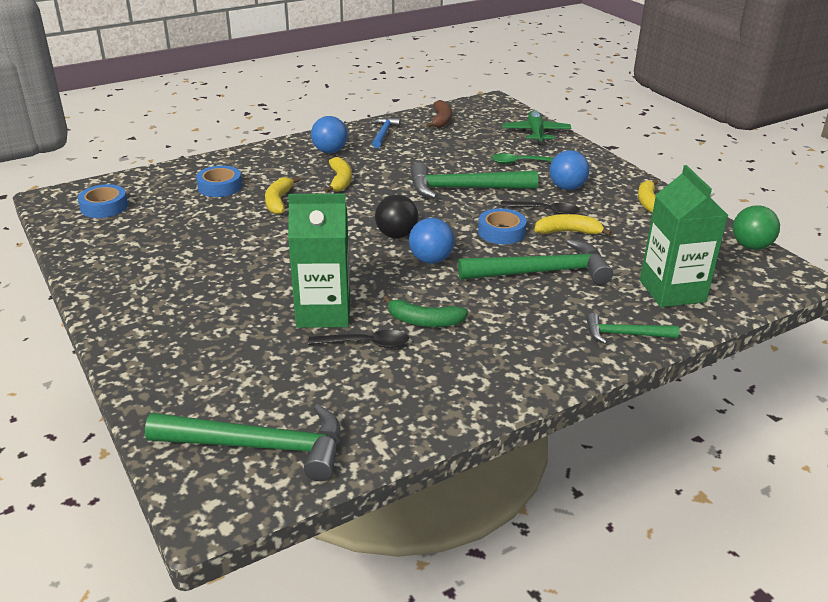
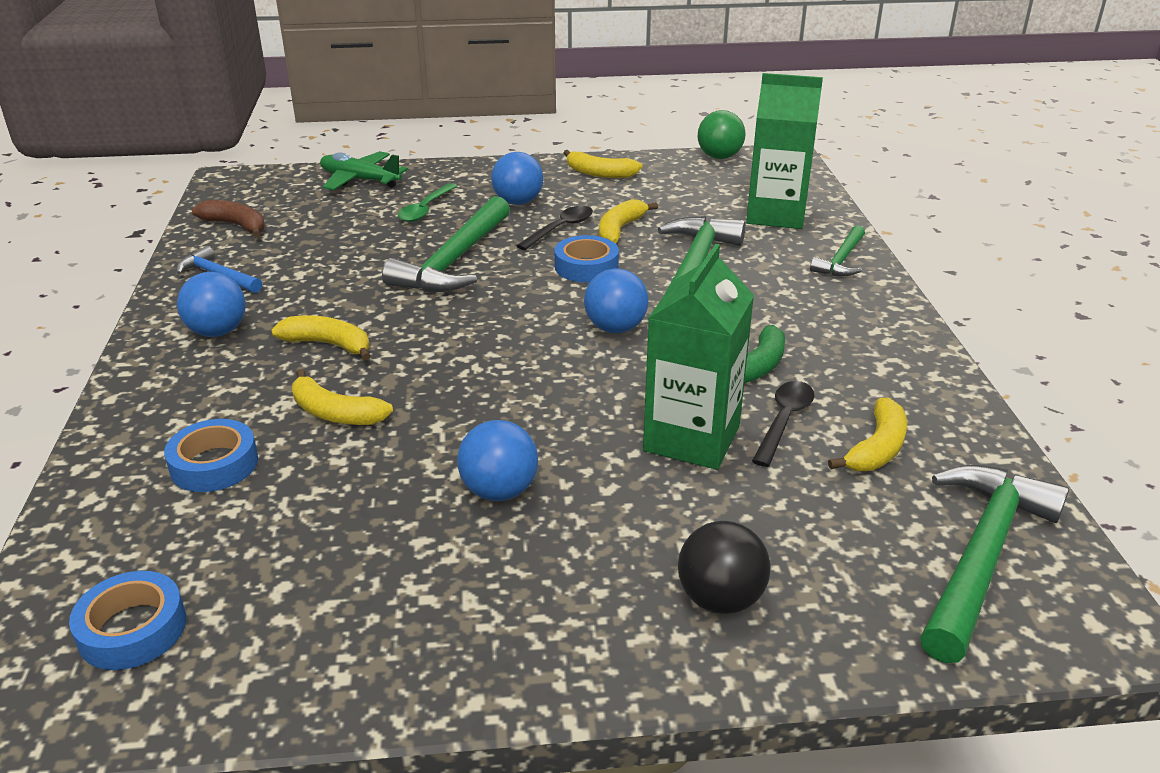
camera: 65 degrees left, 0 degrees up
(238, 263) = (499, 491): none -> blue ball
(358, 387) = (876, 448): none -> yellow banana
(396, 235) = (532, 337): black ball -> black ball (720, 599)

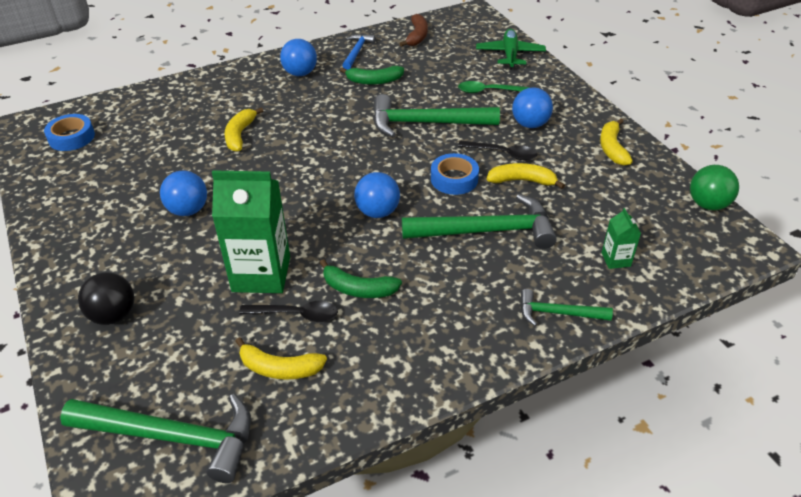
camera: 70 degrees right, 10 degrees up
(214, 464) = (186, 115): blue tape -> none
(313, 277) = (374, 81): none -> green banana
(328, 345) = (304, 111): yellow banana -> none
(776, 215) = (616, 259): green carton -> green carton, size x0.46

